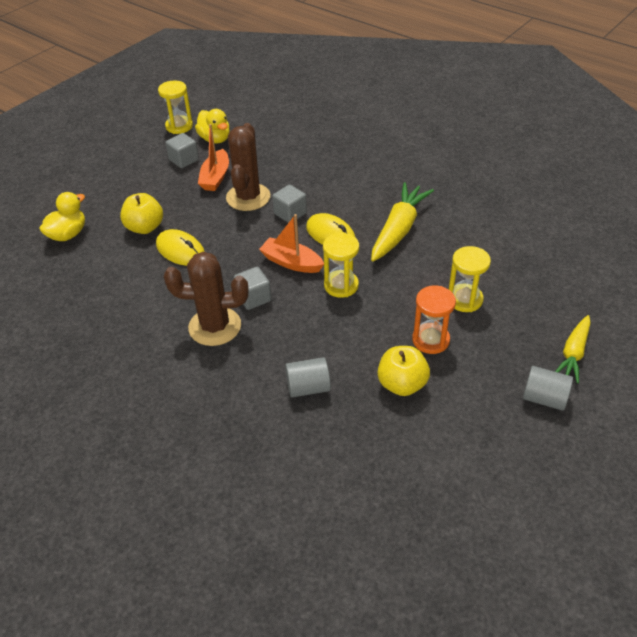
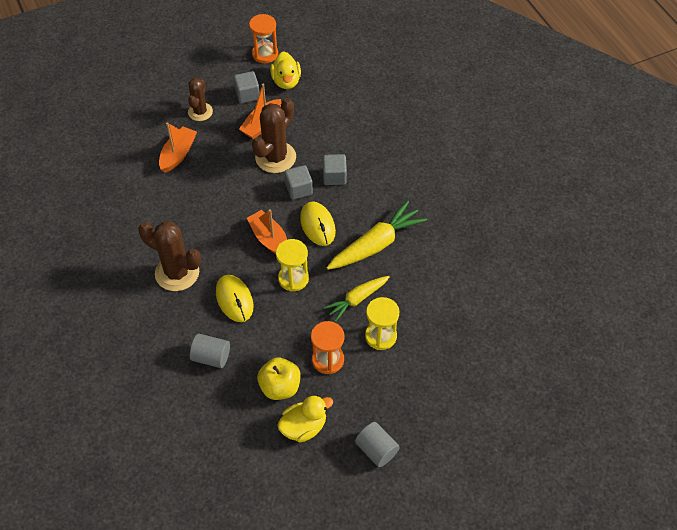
camera: 25 degrees right, 10 degrees up
(68, 234) = (118, 136): yellow duck -> yellow duck (304, 427)
(144, 187) = (200, 112): none -> brown cactus
(145, 227) = (178, 154): yellow apple -> orange boat
(179, 126) = (265, 54): yellow hourglass -> orange hourglass
(180, 250) = (192, 189): yellow mouse -> yellow mouse (234, 299)
(254, 298) = (220, 259): grey cube -> grey cube (334, 176)
(573, 353) = (429, 424): yellow carrot -> yellow carrot (357, 299)

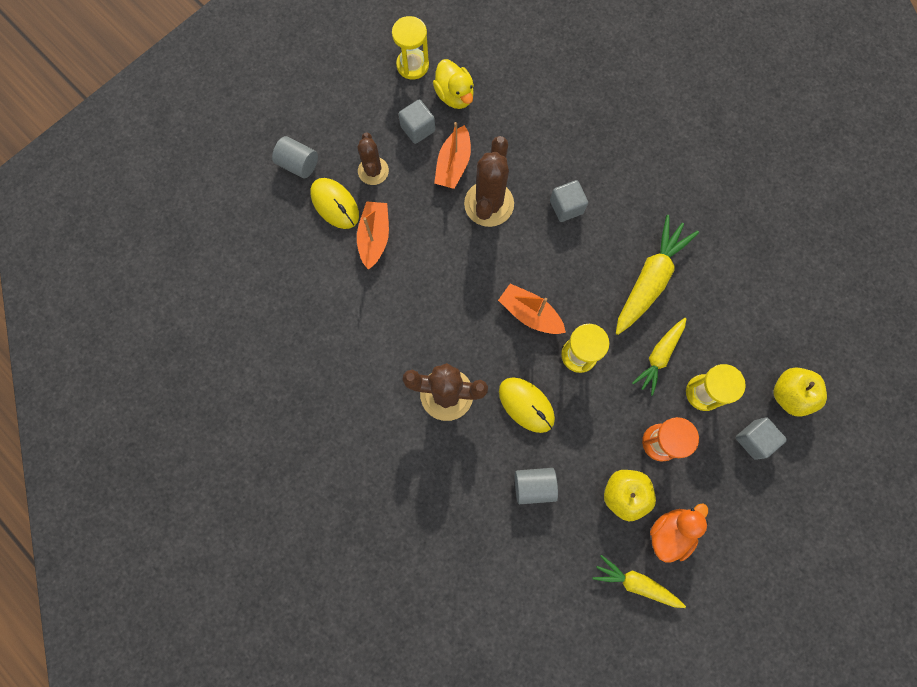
camera: 20 degrees left, 20 degrees up
(257, 454) = (636, 583): none -> yellow carrot
(265, 54) = (412, 65): orange hourglass -> yellow hourglass
(299, 189) = (534, 237): grey cube -> grey cube (754, 440)
(304, 427) = (670, 532): yellow duck -> orange duck
(317, 225) = (575, 277): yellow mouse -> yellow mouse (335, 204)
(376, 450) = (756, 530): grey cylinder -> grey cylinder (298, 164)
(452, 360) = (789, 395): none -> yellow apple

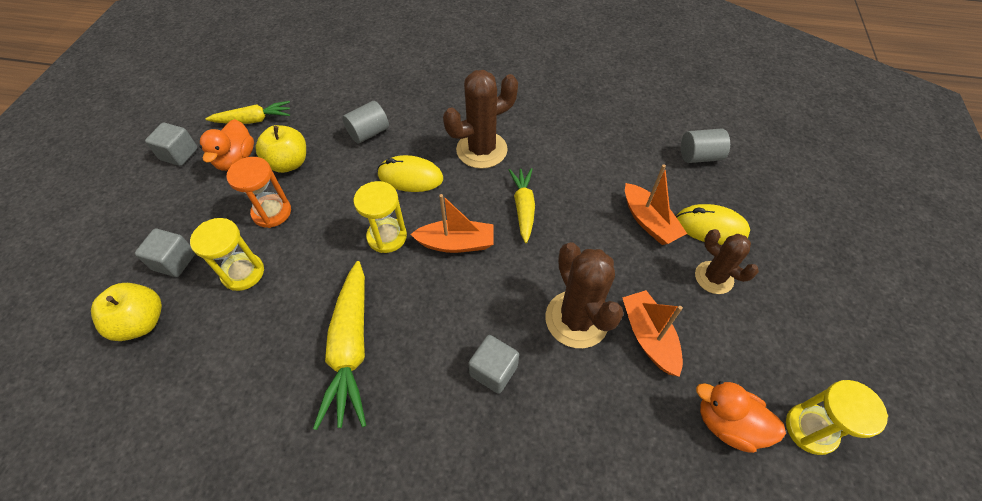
camera: 145 degrees right, 20 degrees down
(298, 164) = (780, 240): grey cylinder -> grey cylinder (699, 156)
(418, 129) = (721, 351): grey cube -> grey cube (179, 154)
(454, 95) = (727, 423): yellow duck -> orange duck
(659, 356) = (304, 279): yellow carrot -> yellow carrot (523, 207)

